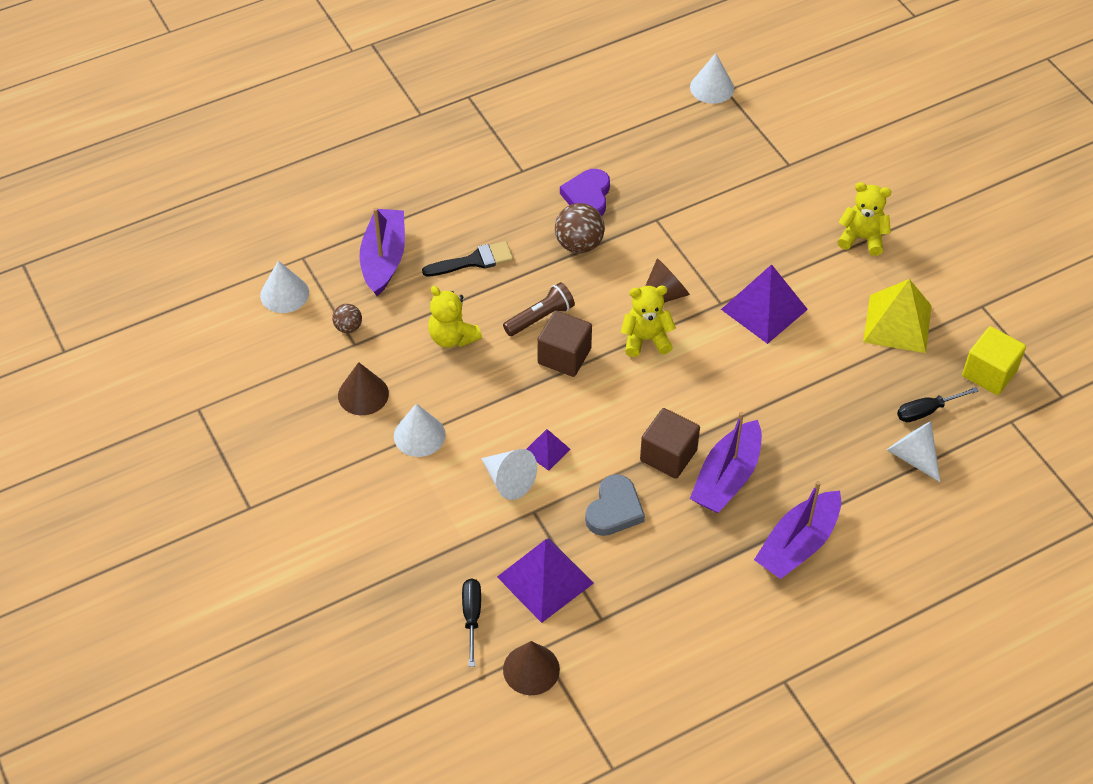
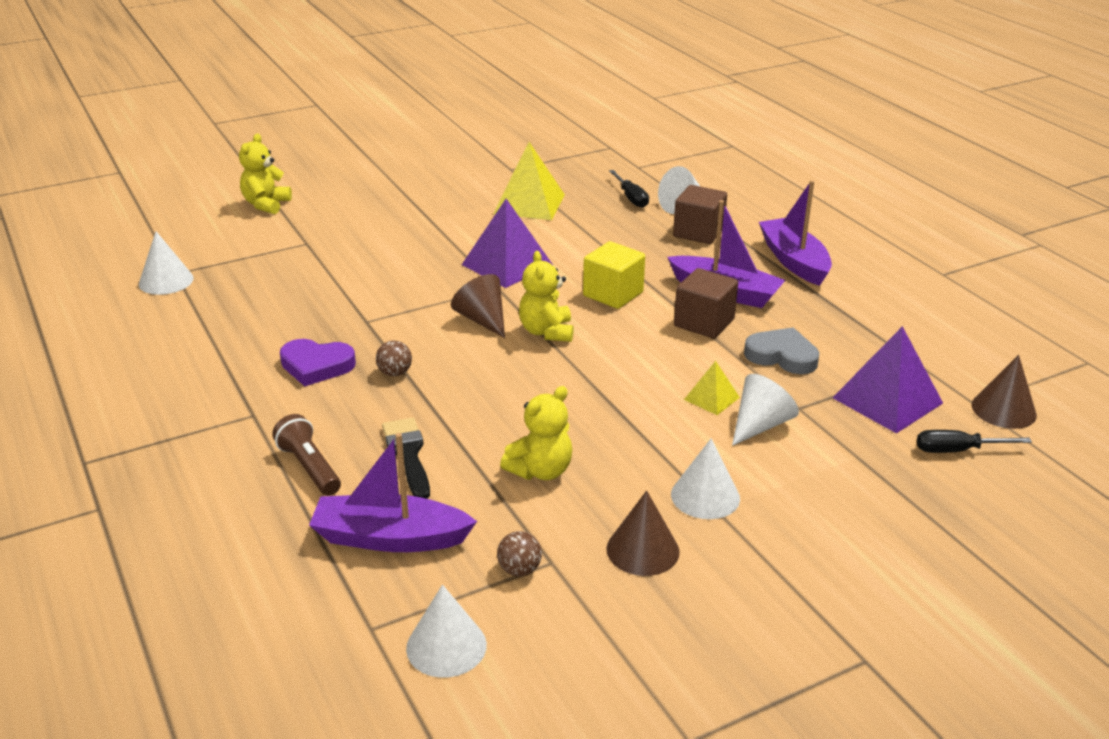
camera: 90 degrees left, 20 degrees down
(540, 318) = (511, 402): brown flashlight -> brown flashlight (309, 468)
(546, 450) = (711, 398): purple pyramid -> yellow pyramid
(564, 356) = (571, 385): brown cube -> brown cube (698, 232)
(579, 244) = (395, 373): brown ball -> brown ball, size x0.57
(798, 544) = (794, 261): purple boat -> purple boat turned 150 degrees counterclockwise
(862, 238) = (419, 213): yellow teddy bear -> yellow teddy bear (266, 204)
(989, 373) = (587, 171): yellow cube -> yellow cube (613, 294)

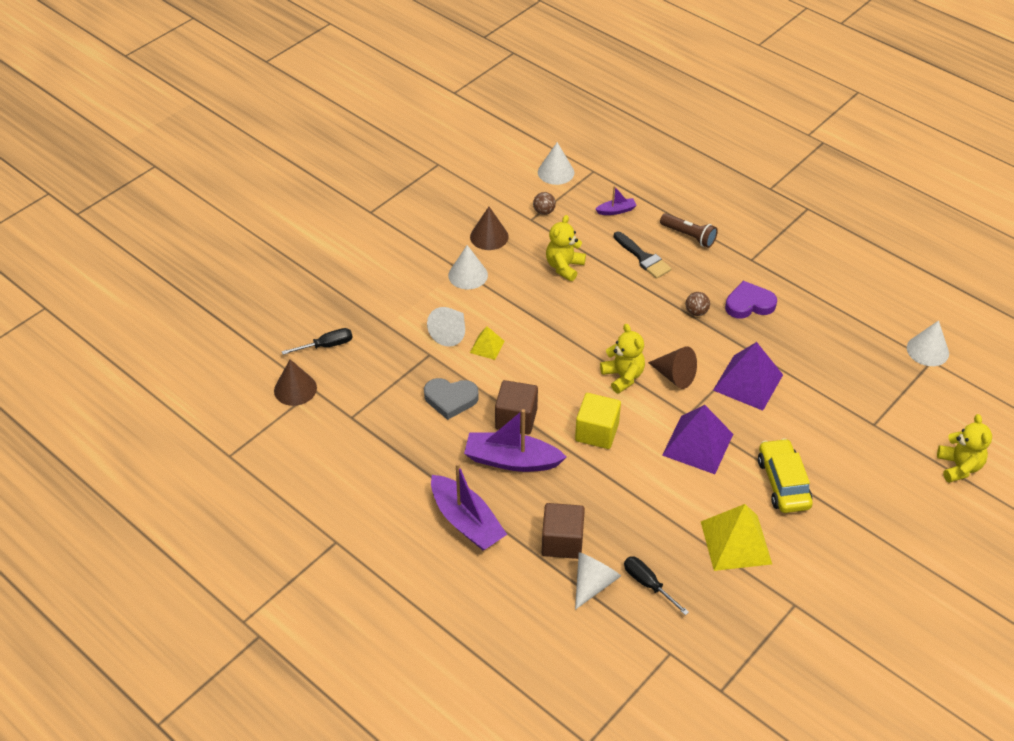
camera: 160 degrees right, 15 degrees up
(390, 538) = (616, 210): purple boat -> purple boat, size x0.49
(446, 226) = (783, 483): none -> yellow car
(887, 400) = (373, 376): purple pyramid -> purple pyramid (748, 382)

